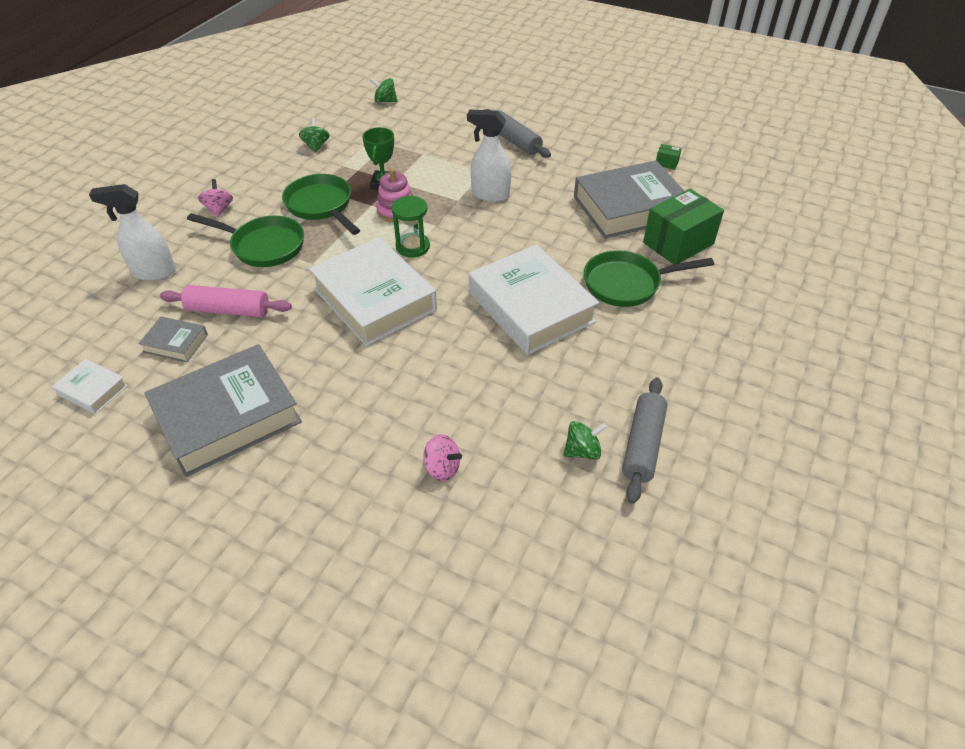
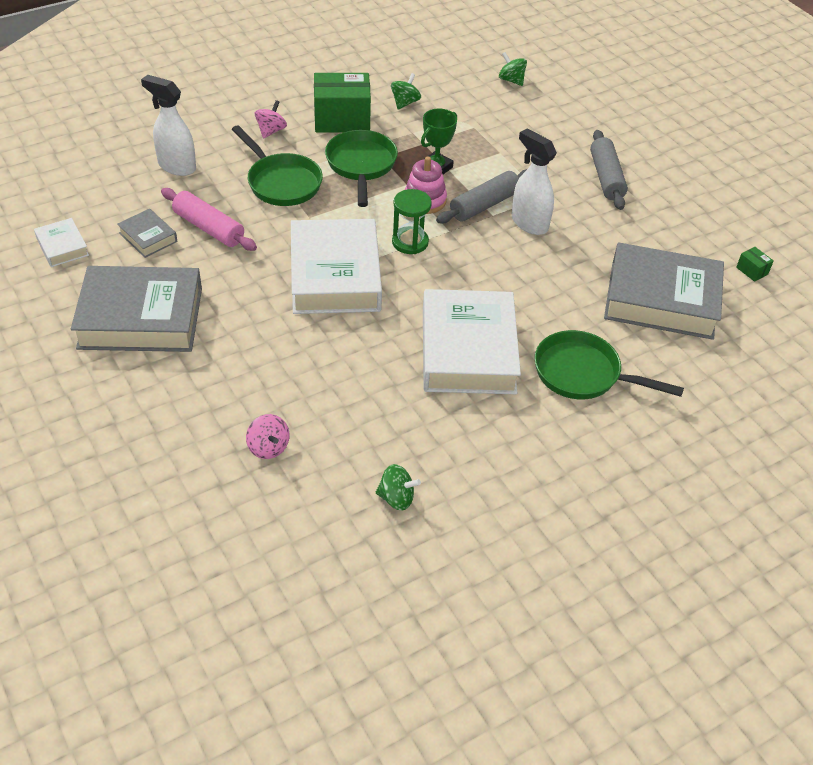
camera: 30 degrees right, 0 degrees up
(643, 445) = (455, 523): grey rolling pin -> grey rolling pin (484, 205)
(678, 243) = (677, 359): green box -> green box (342, 119)

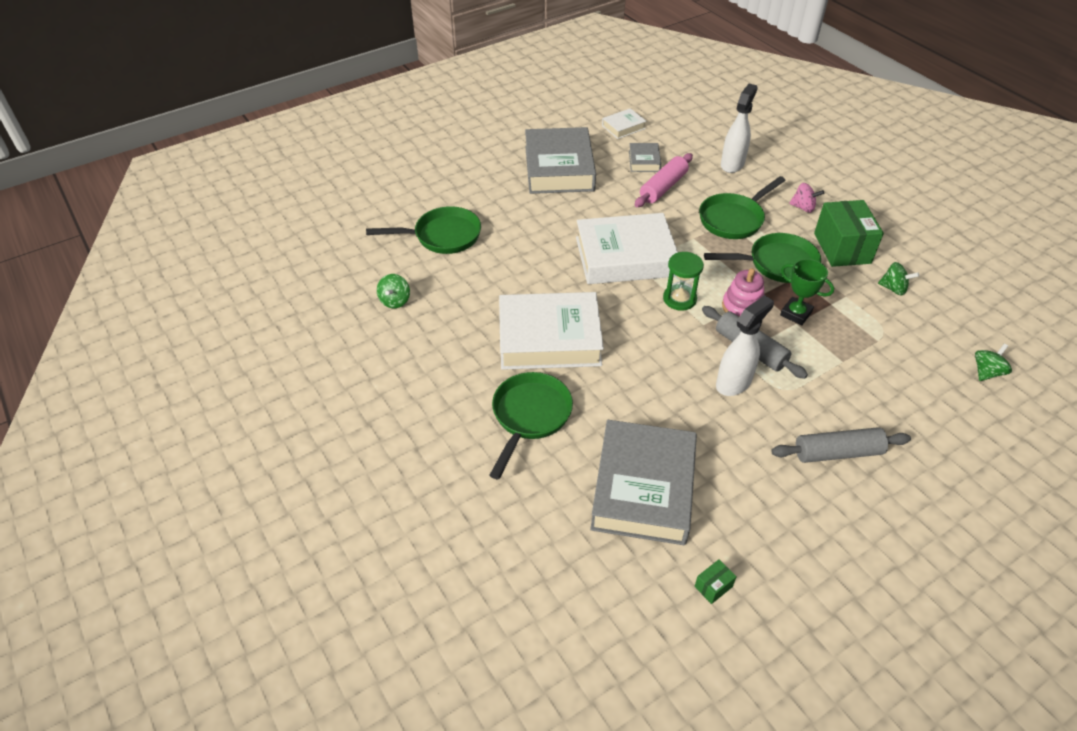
camera: 90 degrees right, 0 degrees up
(148, 237) = (644, 161): grey book -> grey book turned 45 degrees counterclockwise
(268, 447) = (442, 236): pink spinning top -> green pan

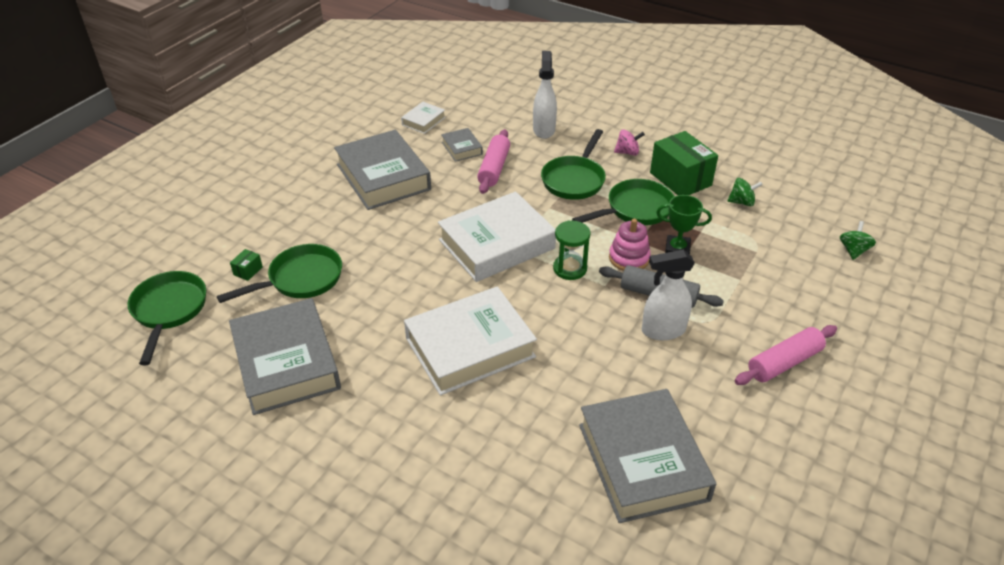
camera: 25 degrees left, 5 degrees down
(395, 301) = (286, 363): green spinning top -> grey book
(529, 417) = (495, 433): green pan -> green pan (169, 311)
(713, 586) = (757, 529): green box -> green box (248, 271)
(734, 382) = (662, 330): white spray bottle -> white spray bottle turned 120 degrees counterclockwise
(837, 452) = (784, 362): grey rolling pin -> pink rolling pin

